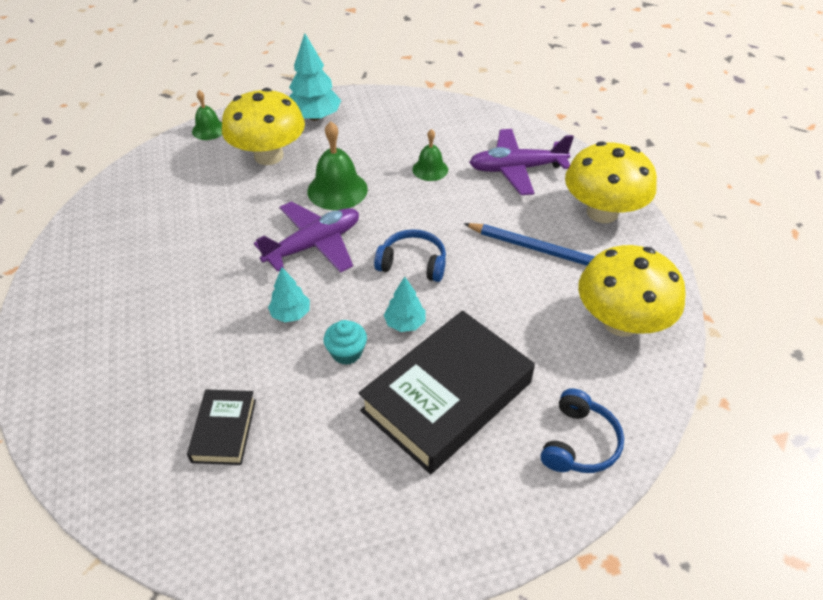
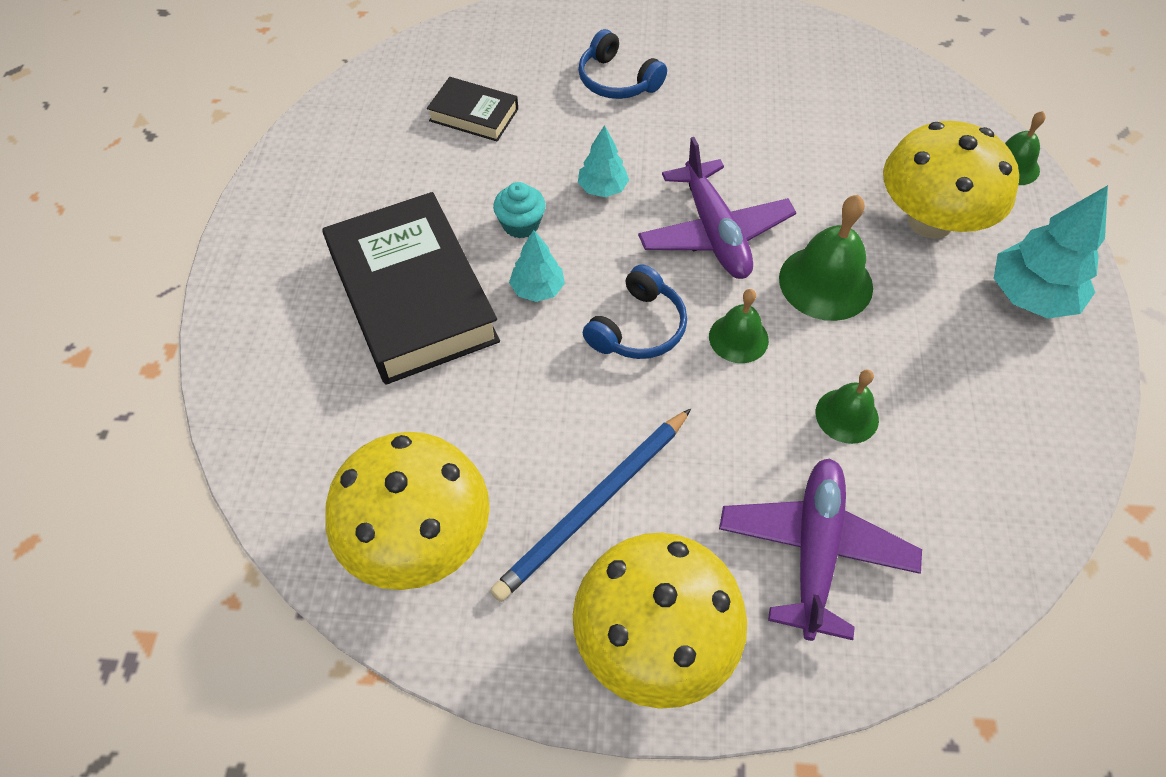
camera: 110 degrees right, 10 degrees up
(398, 218) = (738, 338): none -> green bell
(579, 442) = (282, 398): blue headphones -> blue headphones (617, 80)

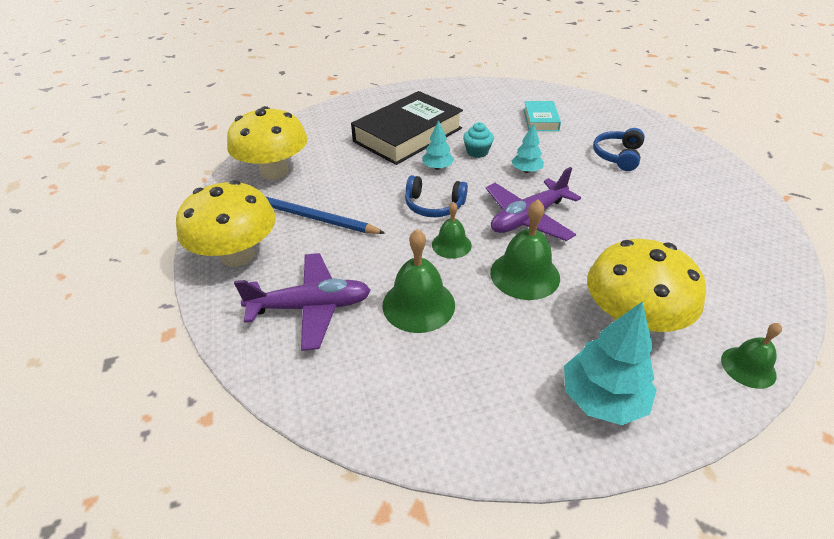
camera: 70 degrees right, 15 degrees down
(474, 115) = (540, 120): black book -> turquoise book
(847, 415) = (418, 304): green bell -> green bell, size x1.63

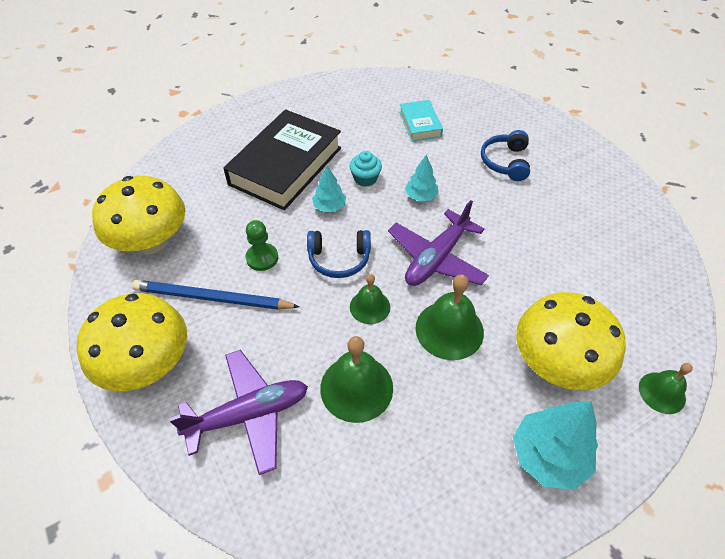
camera: 15 degrees left, 10 degrees up
(364, 195) = (262, 258): none -> green pawn

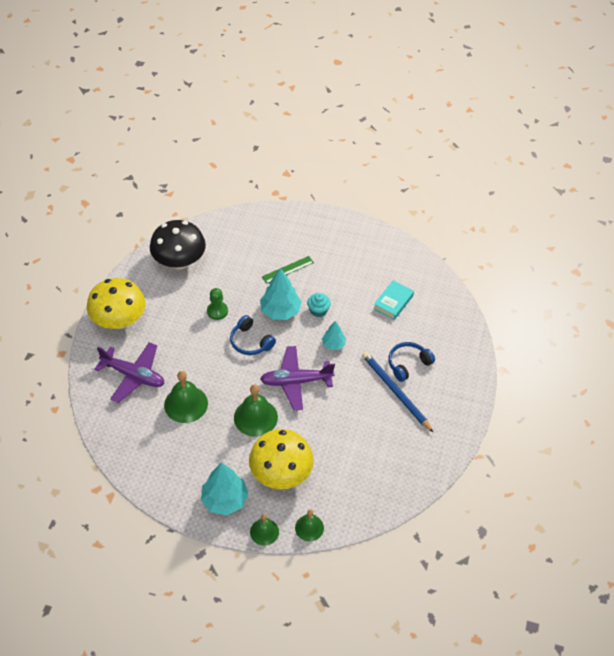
camera: 45 degrees right, 0 degrees up
(152, 242) = (179, 261): yellow mushroom -> black mushroom
(212, 298) = (175, 312): blue pencil -> blue pencil (395, 392)
(286, 166) = (287, 270): black book -> green ruler
(329, 207) = (280, 311): turquoise tree -> turquoise tree, size x1.74
(370, 307) = (235, 376): green bell -> green bell (264, 532)

